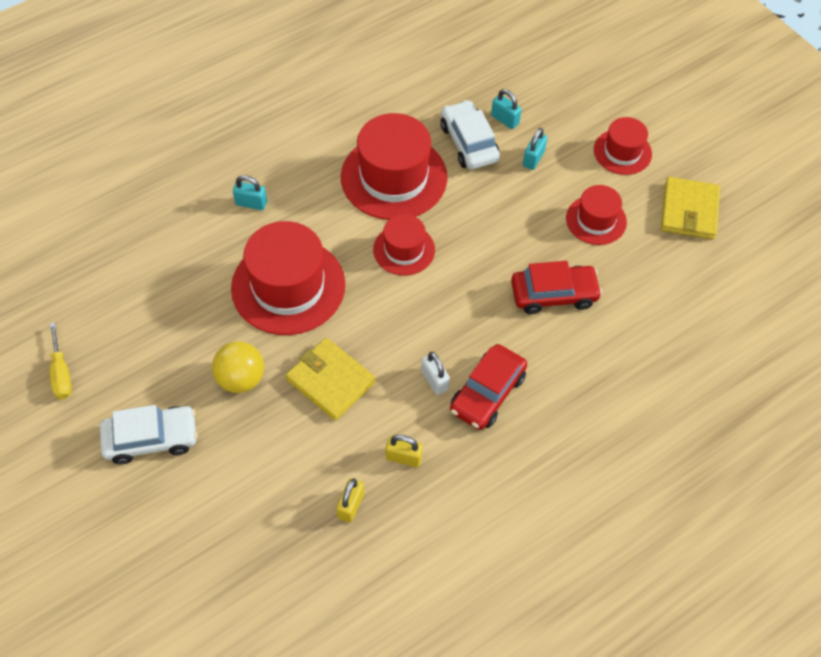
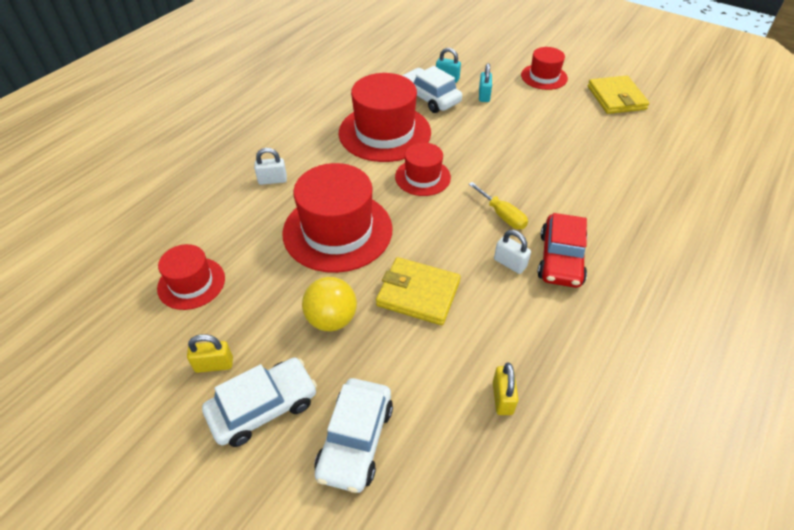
camera: 20 degrees left, 10 degrees down
(61, 373) = (136, 376): yellow screwdriver -> yellow screwdriver (502, 215)
(212, 494) = (355, 440): none -> white car
(251, 203) = (272, 180): turquoise padlock -> white padlock
(403, 457) = (524, 336): yellow padlock -> yellow padlock (214, 364)
(554, 294) = (561, 174): red car -> none
(596, 220) = (556, 119): red hat -> red hat (191, 283)

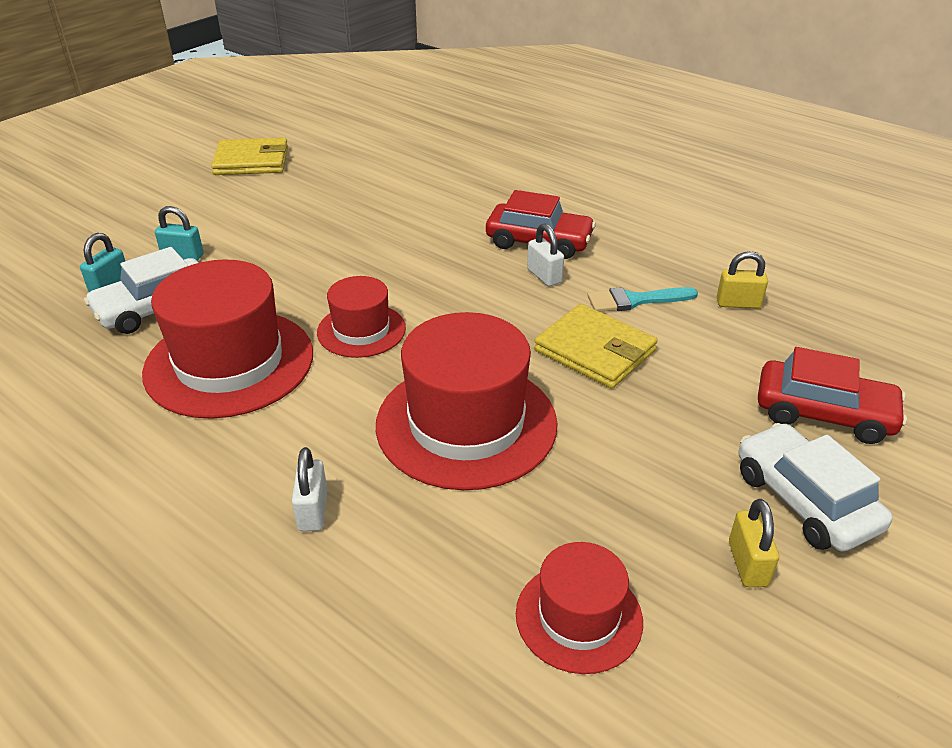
camera: 85 degrees left, 10 degrees down
(331, 319) = (645, 432): yellow ball -> none
(355, 440) = (823, 413): white car -> red car
(418, 293) = (595, 350): yellow wallet -> yellow wallet turned 75 degrees counterclockwise
(489, 321) = (635, 300): none -> turquoise brush
(502, 215) = (458, 271): yellow screwdriver -> none
(510, 263) = (544, 276): white padlock -> white padlock turned 75 degrees counterclockwise
(544, 77) = (167, 202): red hat -> none

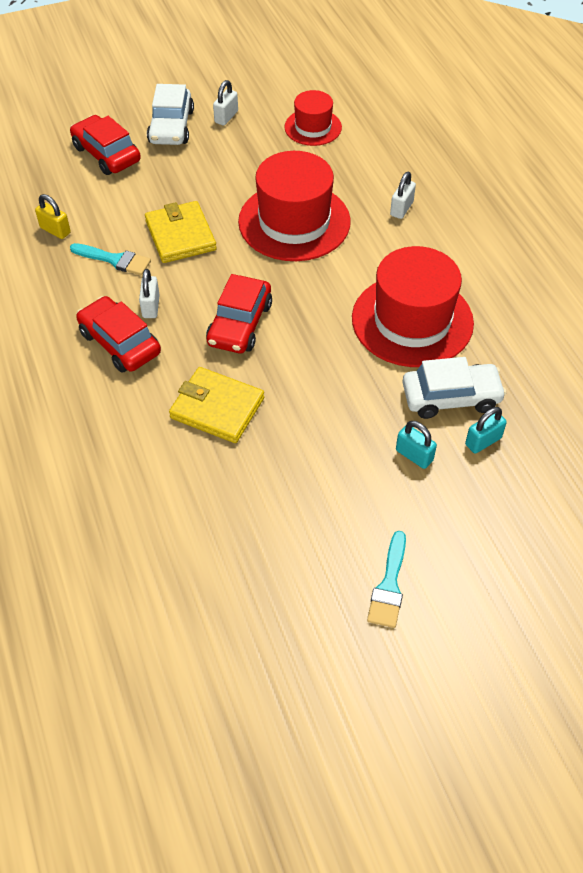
camera: 150 degrees left, 15 degrees up
(178, 187) = (389, 586): none -> turquoise brush
(251, 161) = (291, 606): yellow wallet -> yellow wallet (217, 408)
(361, 330) = (312, 312): red hat -> none
(435, 293) = (239, 324): none -> red car
(747, 564) = (226, 117): yellow padlock -> white padlock

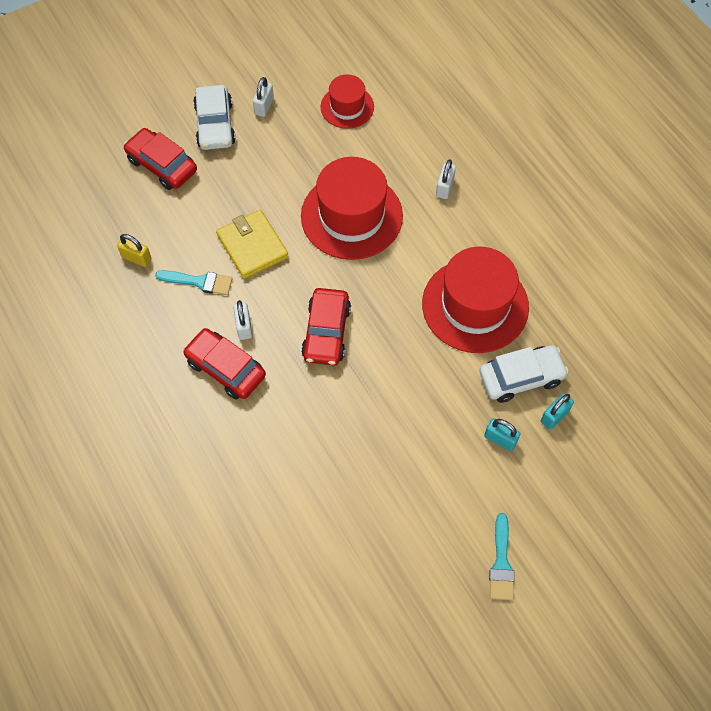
camera: 10 degrees left, 10 degrees up
(217, 408) = (325, 420): yellow wallet -> none

